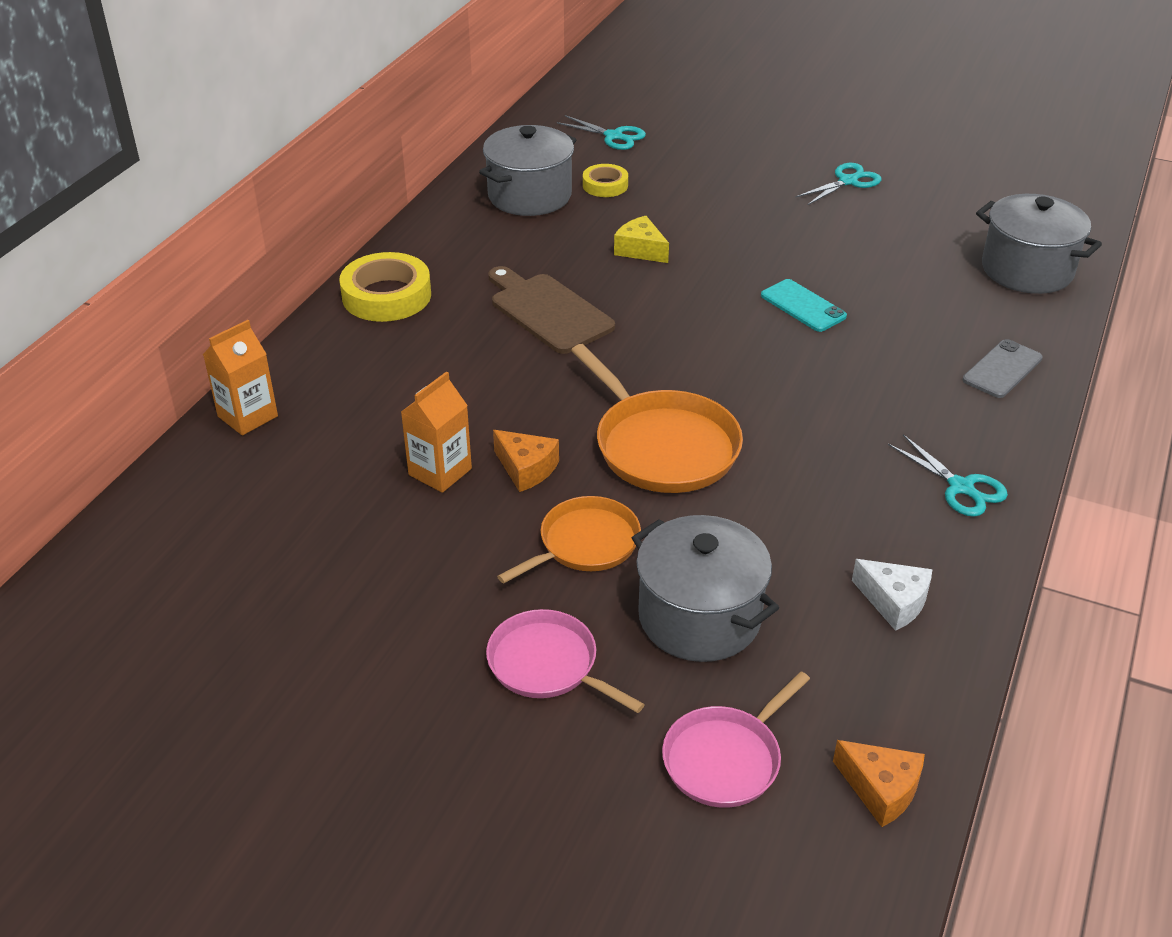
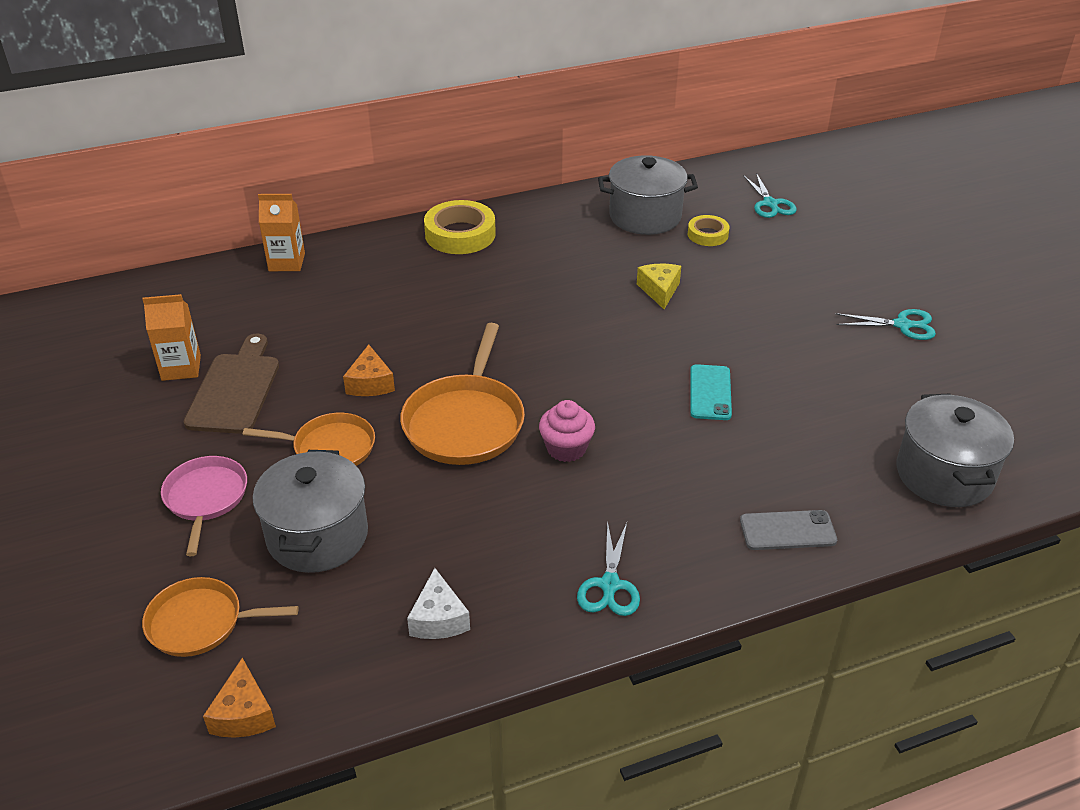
camera: 45 degrees right, 0 degrees up
(440, 472) = (325, 354): orange carton -> orange carton (181, 368)
(548, 311) = (535, 297): brown cutting board -> brown cutting board (235, 389)
(725, 759) = (200, 622): pink pan -> orange pan
(772, 413) = (566, 448): none -> pink cupcake

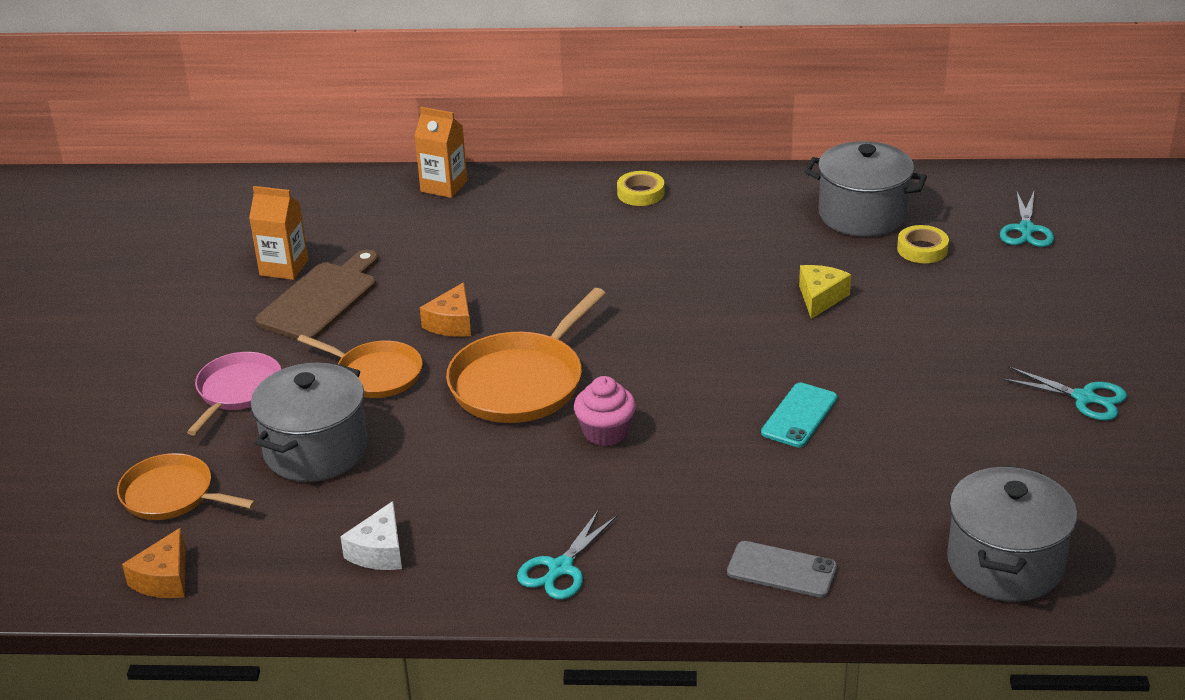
camera: 25 degrees right, 5 degrees down
(460, 234) = (640, 193): yellow tape -> yellow tape, size x0.58

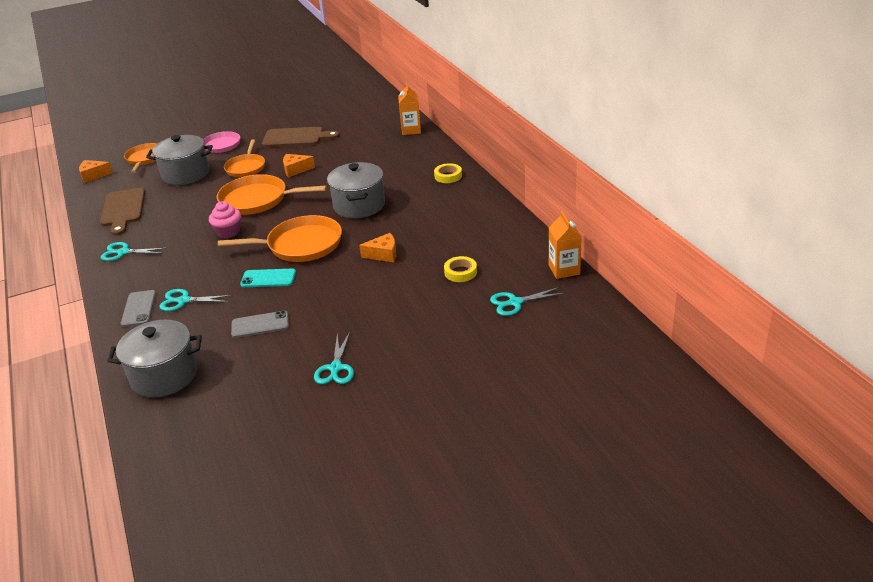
camera: 65 degrees right, 0 degrees up
(284, 267) = (315, 122): orange carton -> orange carton (564, 270)
(379, 551) = (123, 209): white cheese -> brown cutting board
(722, 365) = (301, 245): none -> orange pan
(796, 515) = (183, 301): none -> turquoise scissors
(820, 298) = (383, 254): yellow cheese -> orange cheese
(862, 214) = (483, 243): grey pot -> grey pot (359, 205)
(928, 446) = (260, 325): none -> grey phone

